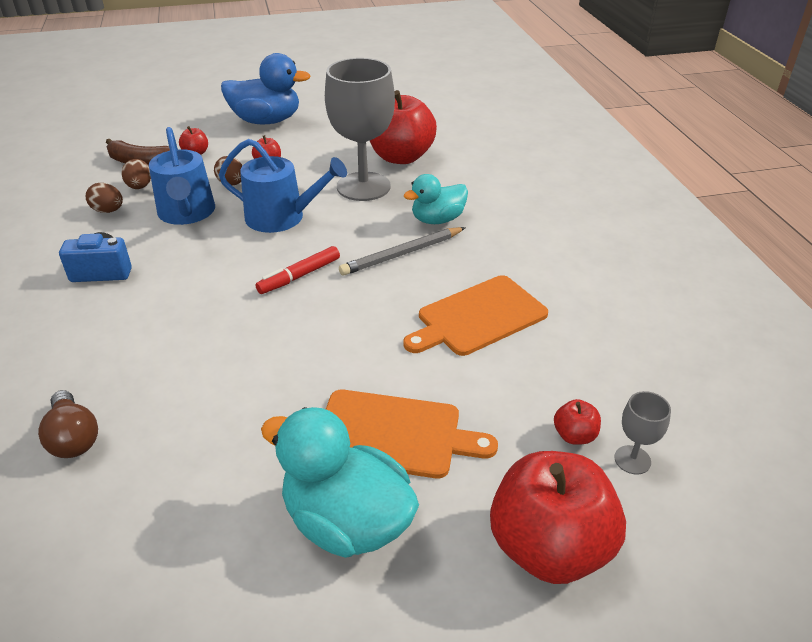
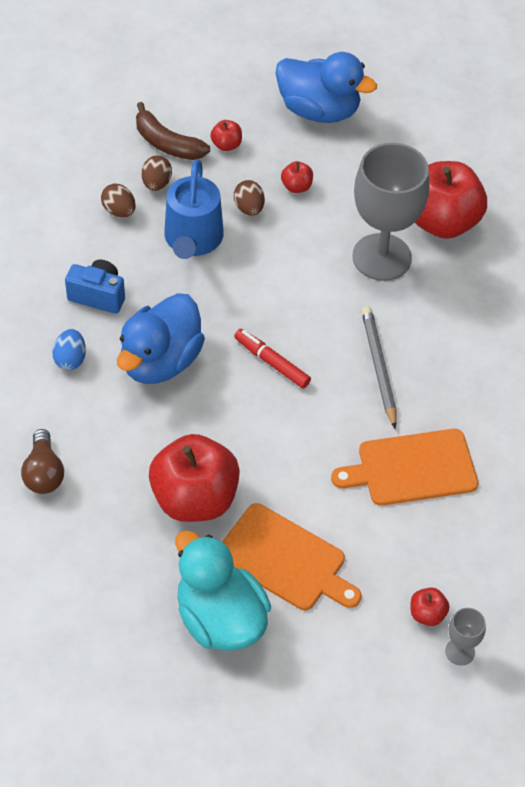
camera: 20 degrees right, 15 degrees up
(84, 327) = (70, 359): none -> blue egg
(185, 303) = (160, 361): none -> blue duck
(282, 217) = (282, 276): blue watering can -> none
(299, 276) = (271, 362): red marker -> red marker turned 60 degrees clockwise
(402, 254) = (378, 367): grey pencil -> grey pencil turned 90 degrees clockwise
(437, 220) = (435, 332): turquoise duck -> none
(549, 547) = (354, 692): red apple -> red apple (195, 499)

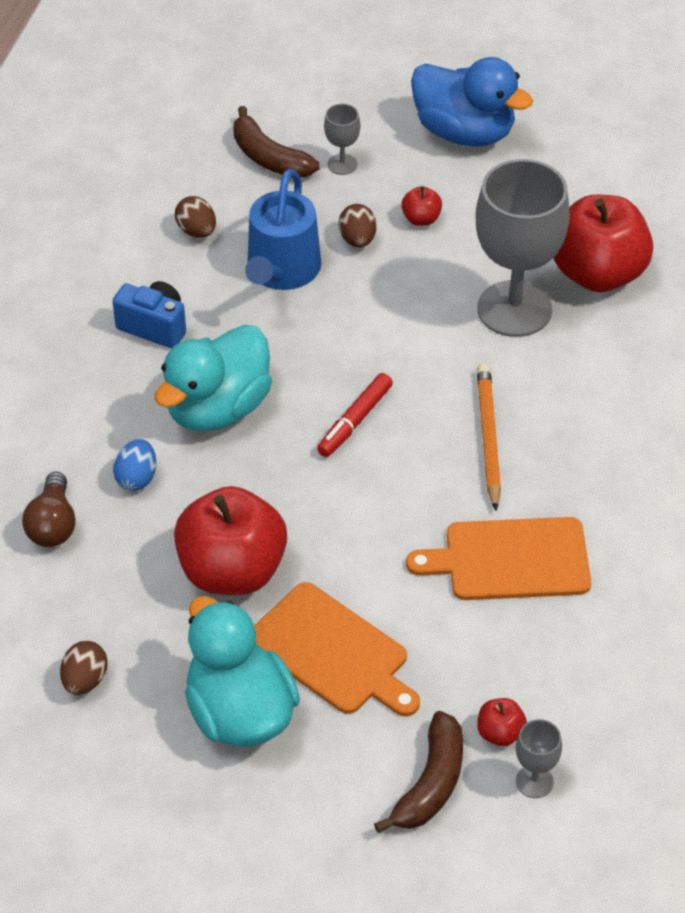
camera: 10 degrees right, 5 degrees down
(70, 359) = (108, 397): blue egg -> blue egg (137, 478)
(156, 183) = (248, 203): brown egg -> brown egg (85, 680)
(160, 361) = (217, 408): blue duck -> turquoise duck
(226, 145) = (342, 164): red apple -> grey goblet
(271, 362) = (355, 421): red marker -> red marker turned 105 degrees counterclockwise
(378, 367) = (488, 437): grey pencil -> orange pencil
(380, 662) = (430, 784): none -> brown banana

